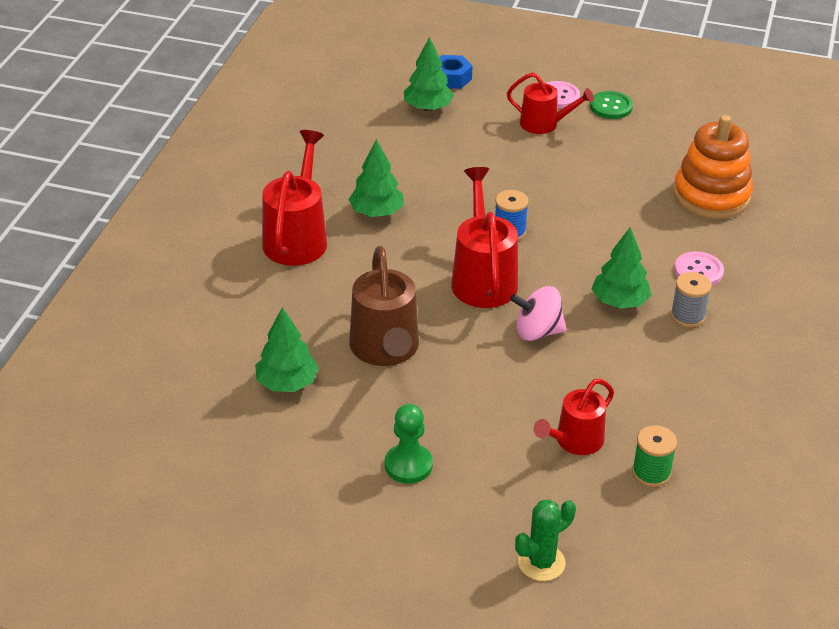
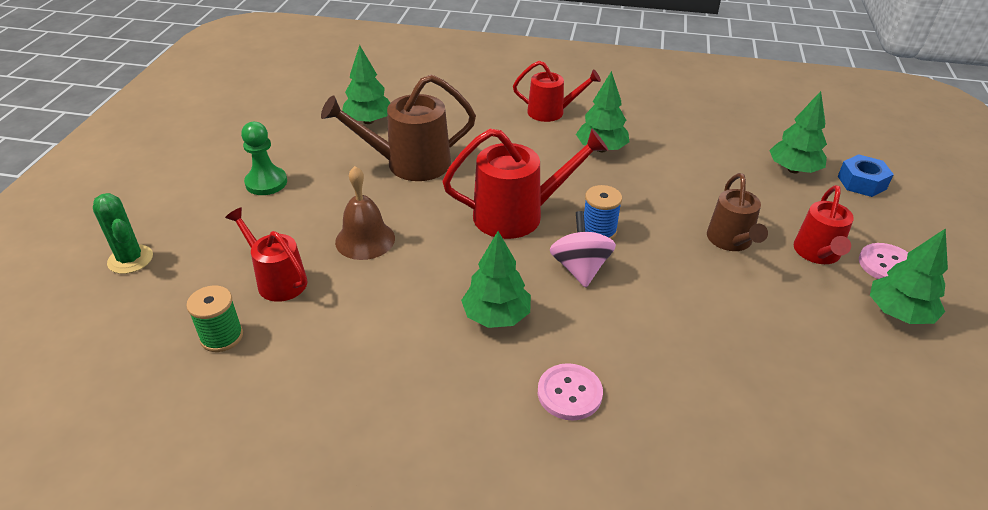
camera: 85 degrees right, 0 degrees up
(297, 237) = (551, 112): red watering can -> red watering can, size x0.64
(515, 382) = (365, 240): none -> brown bell
(527, 163) = (731, 241): none -> brown watering can
(537, 332) = (439, 253): pink spinning top -> pink spinning top (580, 268)
(611, 107) = (898, 313): green button -> green tree
(687, 316) = (478, 378): grey spool -> none
(711, 196) = (743, 416): orange stacking toy -> none

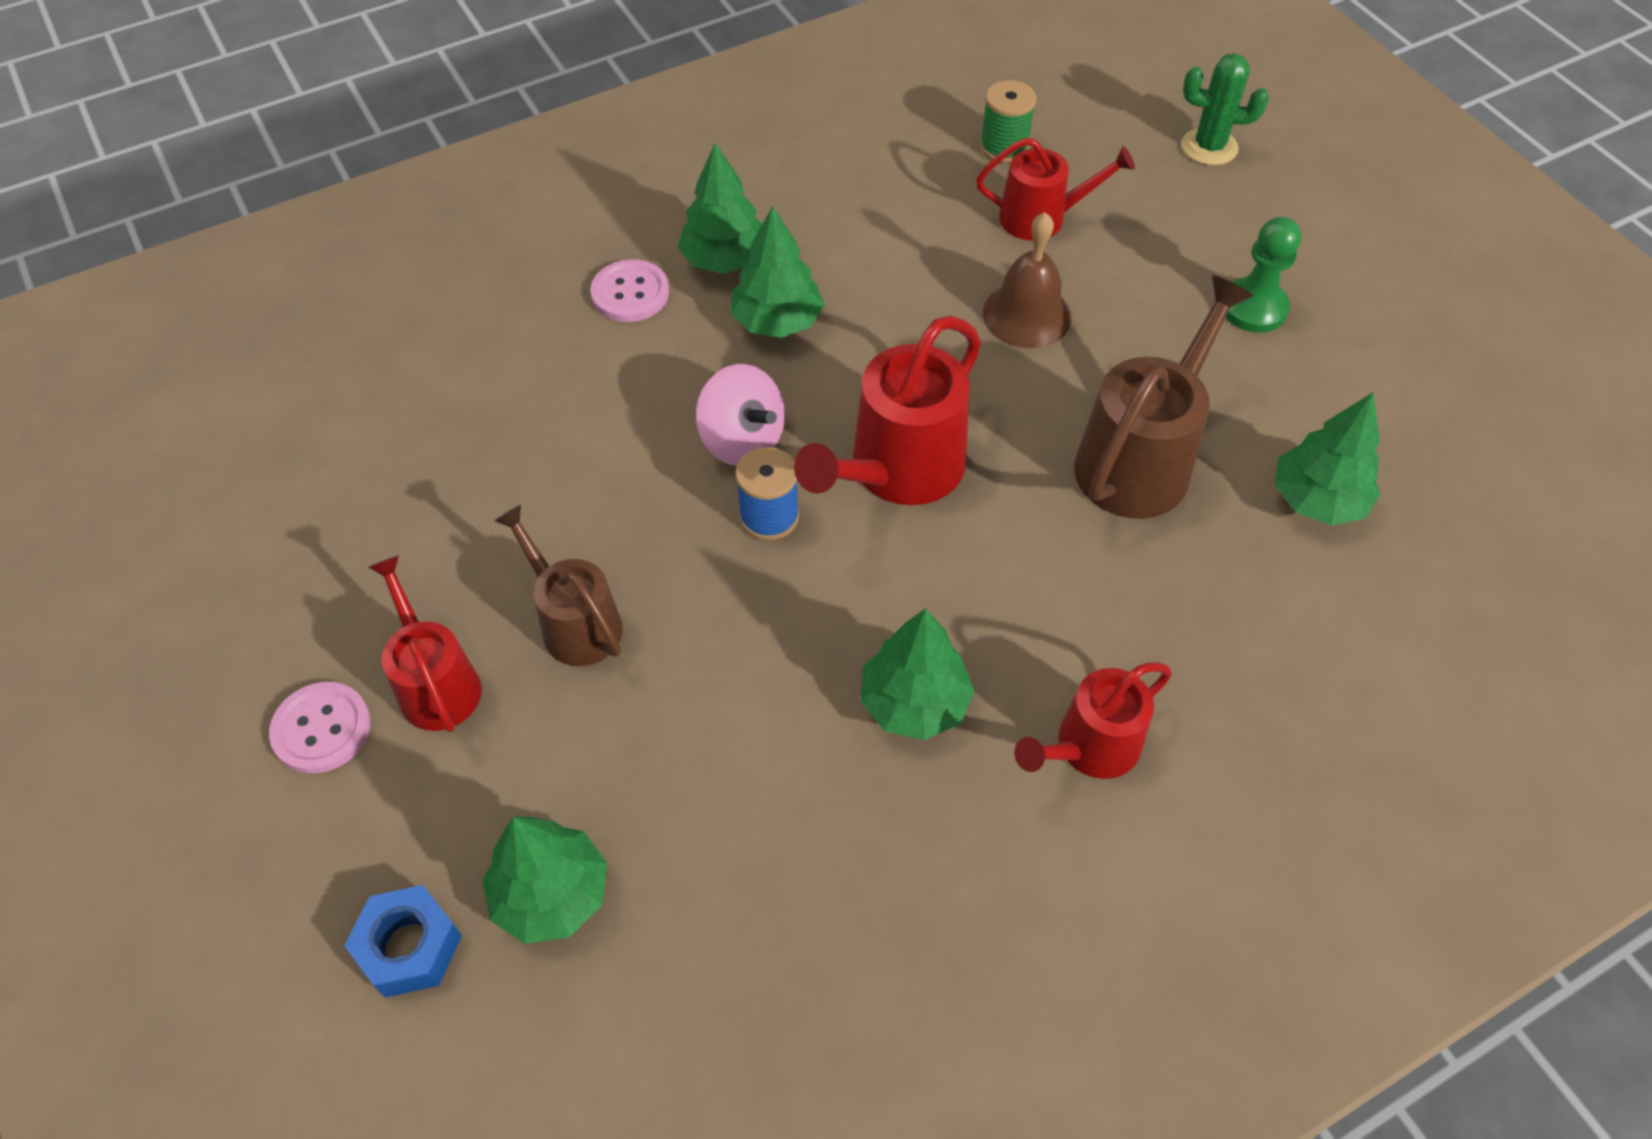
camera: 140 degrees right, 15 degrees up
(898, 313) = (290, 635): green tree -> green tree (725, 260)

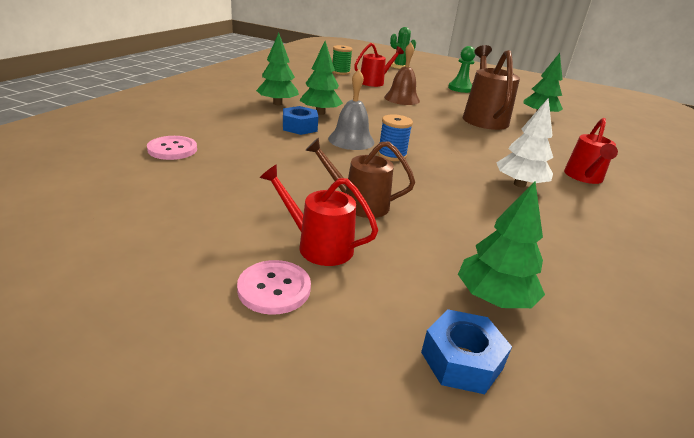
camera: 40 degrees left, 25 degrees down
(630, 293) = (248, 116): pink button -> pink button (172, 149)
(689, 362) = (299, 127): none -> blue nut
(742, 440) = (351, 140): pink spinning top -> grey bell
(897, 471) = (418, 135): red watering can -> none
(914, 703) = (519, 184): green tree -> white tree

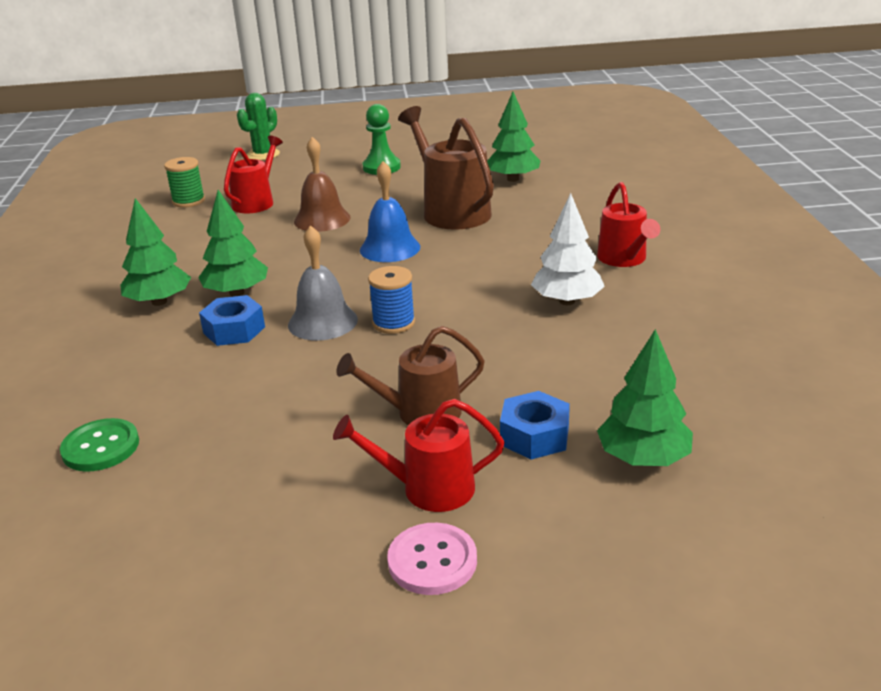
camera: 25 degrees left, 0 degrees up
(172, 149) = (101, 447): pink button -> green button
(427, 122) = (390, 248): none -> blue bell
(461, 360) = (662, 536): blue nut -> blue nut (534, 436)

